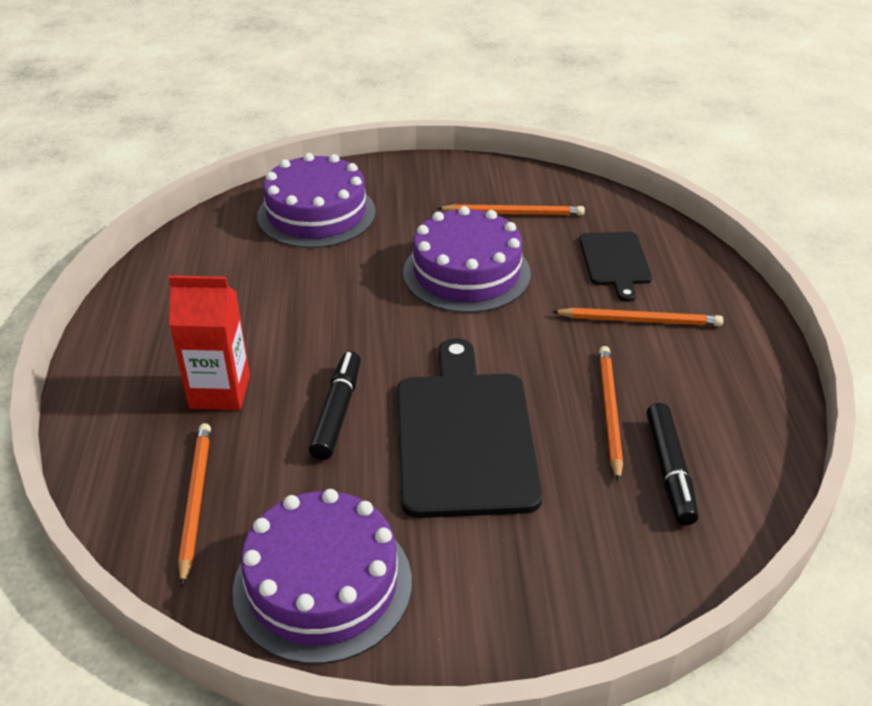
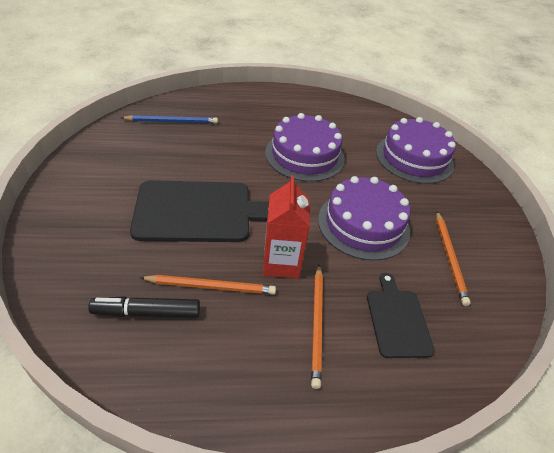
camera: 85 degrees right, 5 degrees up
(195, 500) = (172, 121): orange pencil -> blue pencil
(220, 392) = (245, 126): red carton -> red carton (281, 263)
(323, 584) = (109, 157): purple cake -> purple cake (304, 155)
(337, 412) = (226, 163): black marker -> none
(615, 261) = (397, 320): black cutting board -> black cutting board turned 90 degrees clockwise

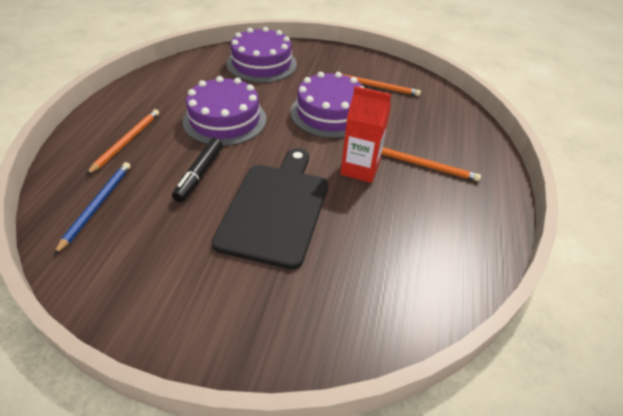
camera: 70 degrees left, 0 degrees up
(147, 312) = (398, 267): black marker -> black marker (199, 174)
(211, 286) = (376, 217): orange pencil -> orange pencil (127, 141)
(397, 320) = (426, 127): black cutting board -> none

